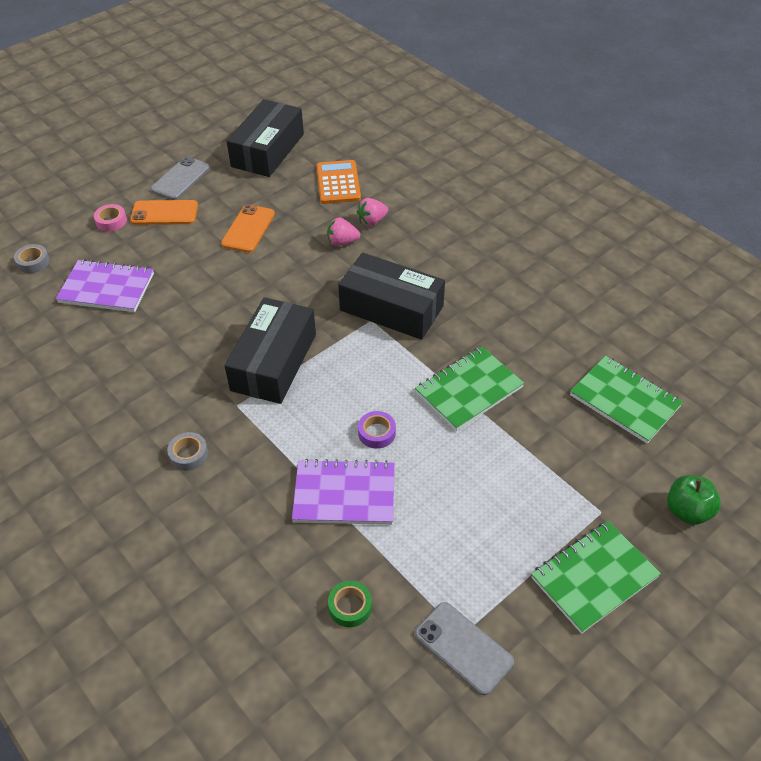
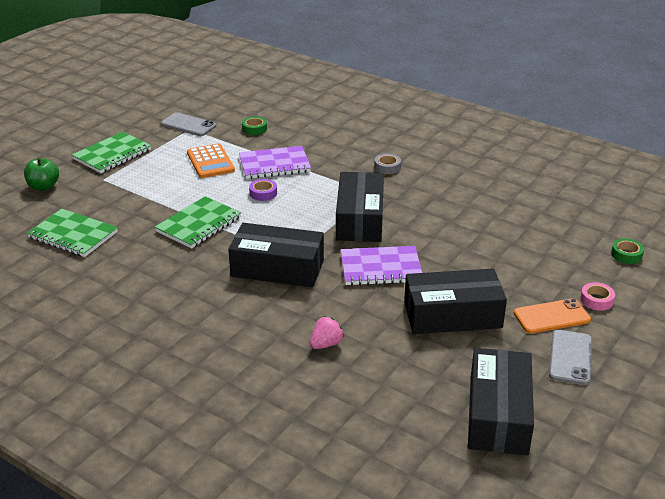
camera: 165 degrees right, 15 degrees down
(33, 262) = (626, 255): grey tape -> green tape
(107, 288) = (539, 246): purple notebook -> purple notebook (380, 268)
(248, 229) = (452, 315): orange phone -> black box
(338, 183) = (385, 384): orange calculator -> orange calculator (210, 162)
(342, 242) = (348, 317): pink strawberry -> none

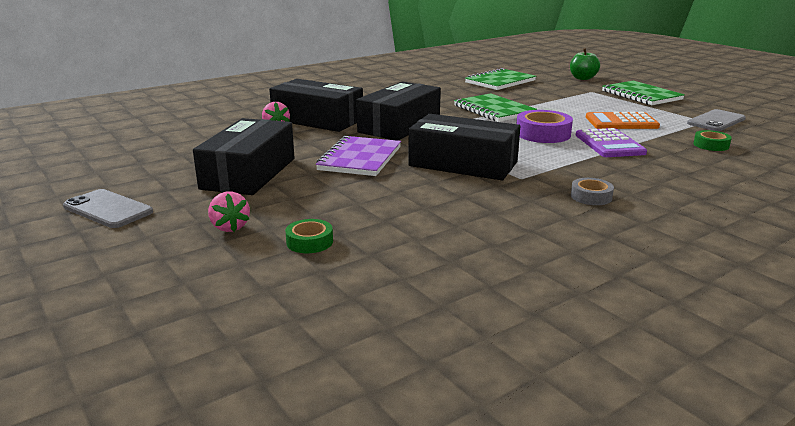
camera: 110 degrees right, 10 degrees down
(263, 193) = (543, 134): purple tape -> purple tape, size x1.72
(274, 165) = (609, 144): purple notebook -> purple calculator
(498, 414) = (104, 164): black box -> black box (317, 120)
(543, 288) = (230, 227): none -> pink strawberry
(551, 316) = (177, 217): orange phone -> none
(596, 300) = (163, 253): pink tape -> none
(626, 255) = (219, 315): green tape -> green tape (309, 242)

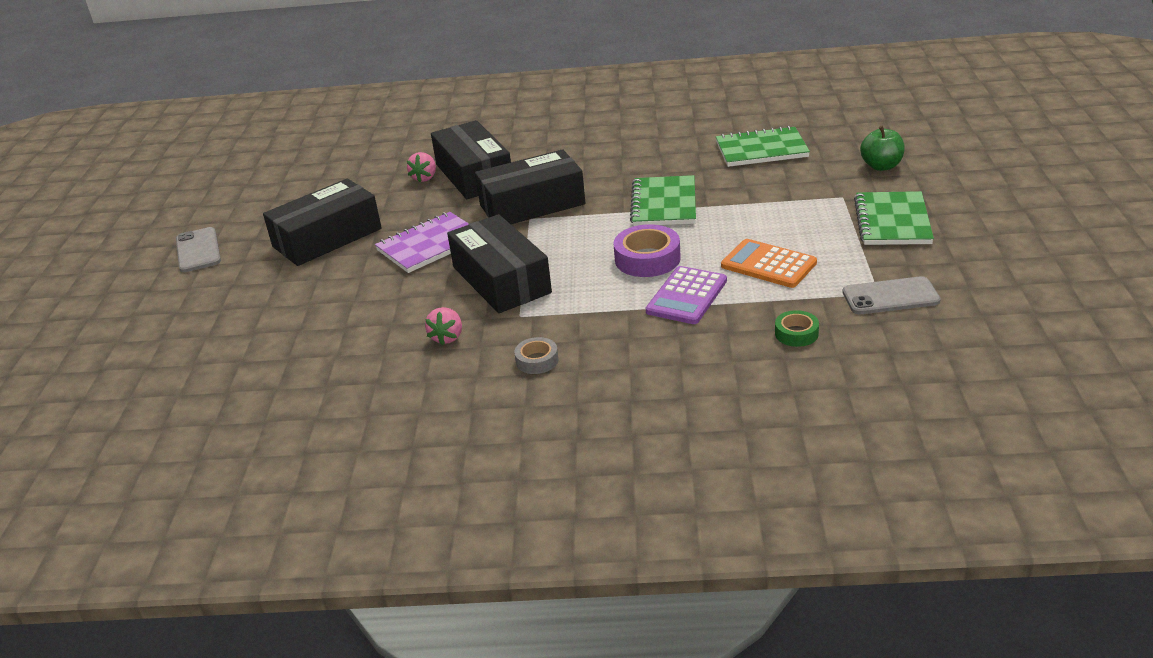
camera: 40 degrees right, 10 degrees up
(230, 227) = (243, 296): pink strawberry -> pink strawberry (447, 337)
(309, 242) = (269, 331): green tape -> none

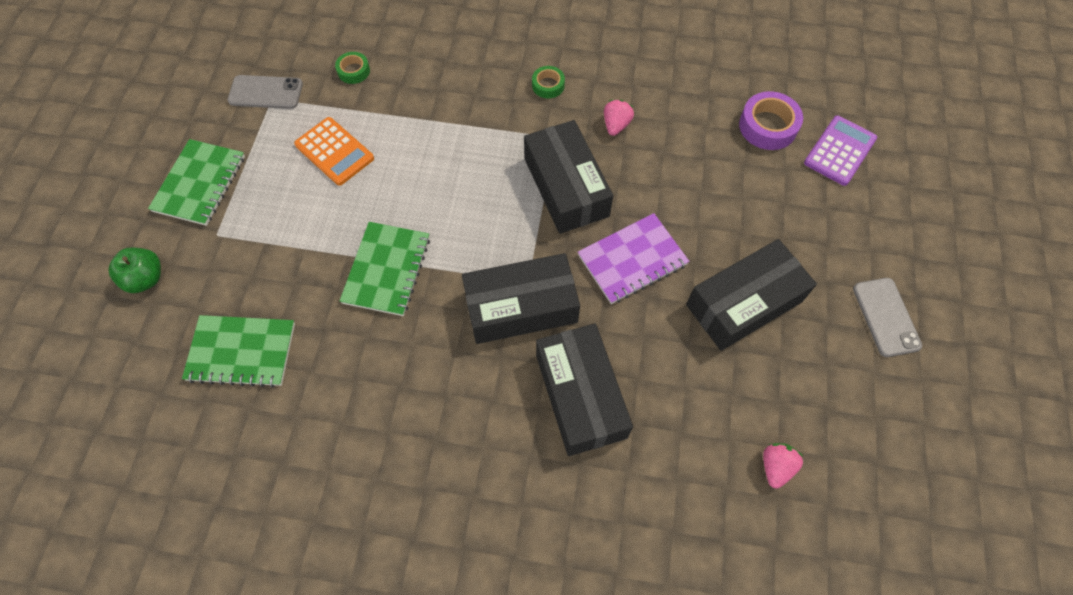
camera: 175 degrees left, 30 degrees up
(424, 178) = (641, 407): pink strawberry -> pink strawberry (776, 467)
(537, 360) = (548, 85): grey tape -> green tape
(647, 259) = (431, 185): purple tape -> purple tape (768, 126)
(687, 296) = (416, 129): purple calculator -> purple calculator (839, 151)

